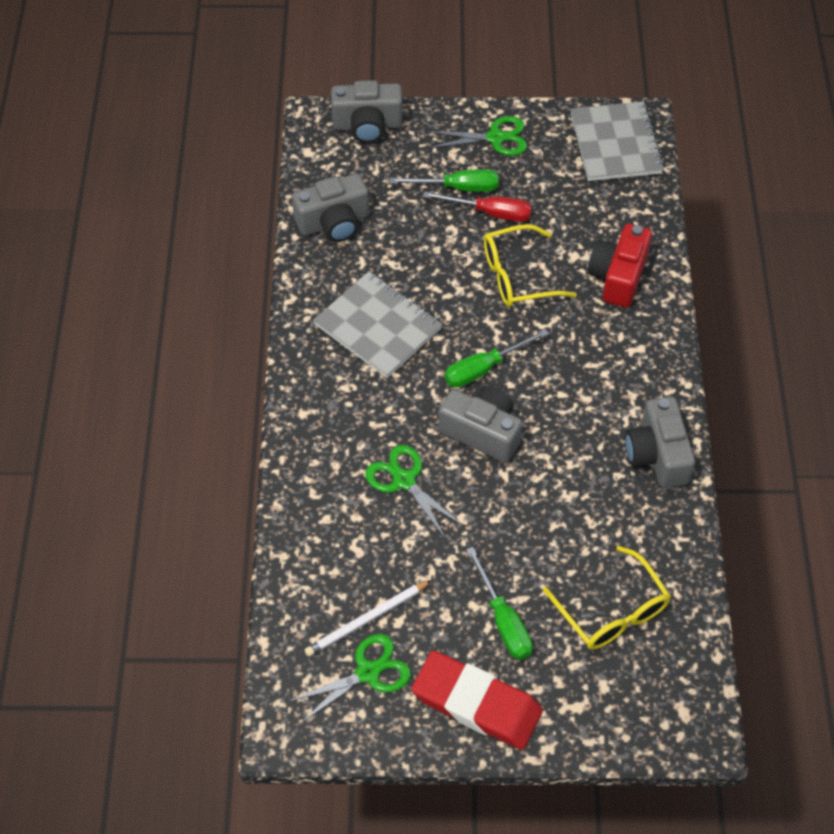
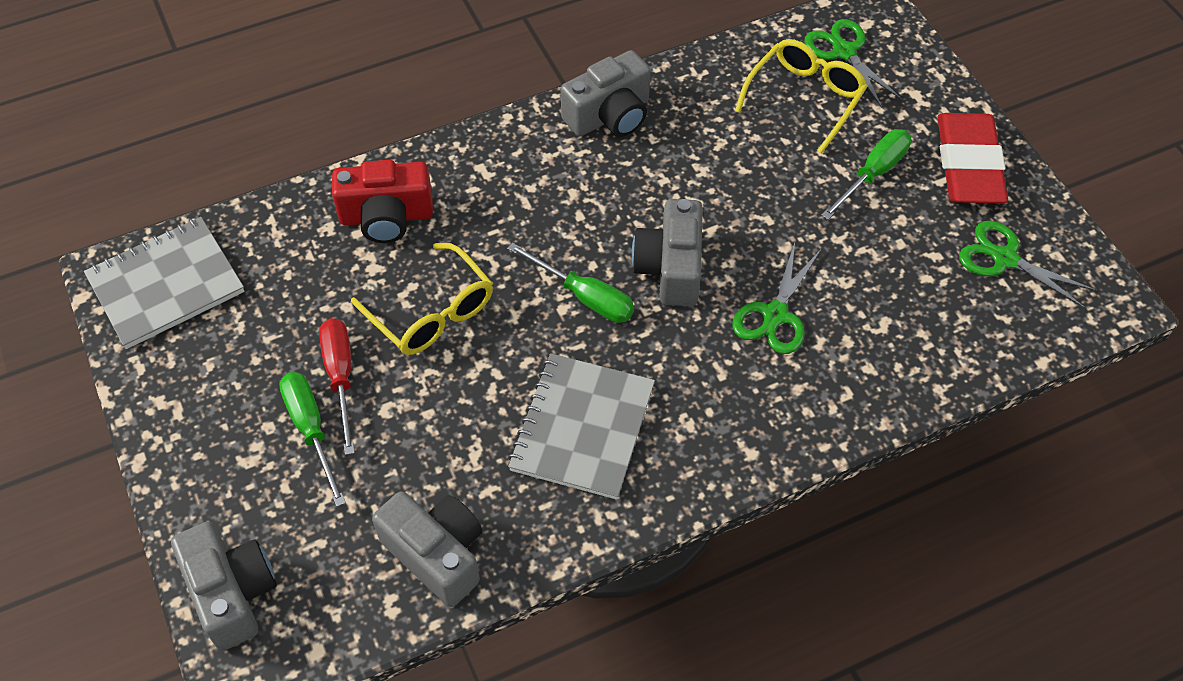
camera: 115 degrees left, 0 degrees up
(366, 620) = (953, 282): white pencil -> none
(495, 138) = (201, 420): green scissors -> green scissors (844, 52)

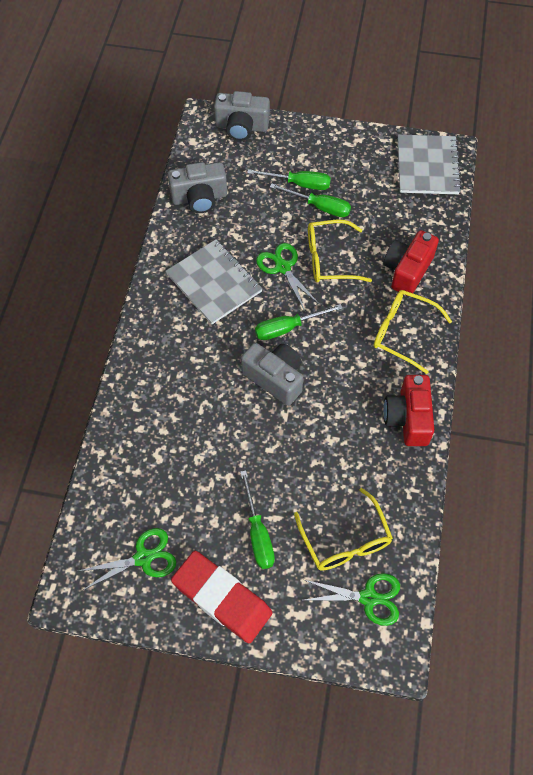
camera: 125 degrees right, 5 degrees up
(341, 377) = (319, 207): red screwdriver -> green screwdriver
(493, 175) = (402, 333): none -> yellow glasses
(610, 115) = (408, 418): grey camera -> red camera
(775, 315) = (206, 407): green scissors -> green scissors (283, 267)

